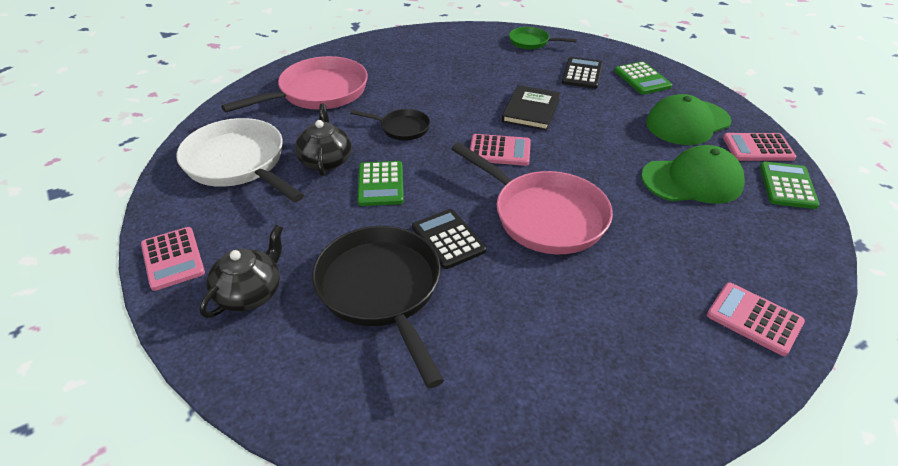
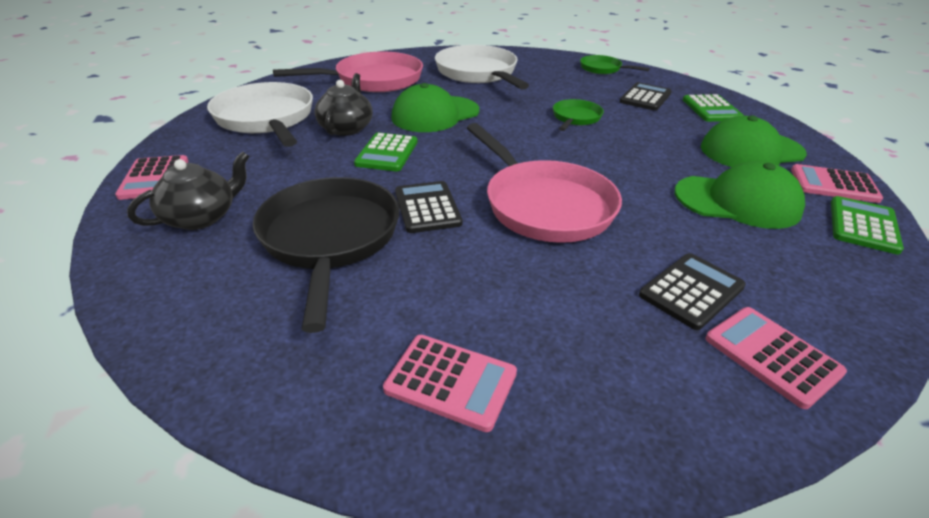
camera: 15 degrees right, 5 degrees down
(402, 128) = (435, 114): black pan -> green cap
(417, 66) = (478, 73): none -> white pan
(499, 151) = (524, 145): pink calculator -> pink calculator (451, 381)
(531, 110) = (575, 118): black book -> green pan
(684, 276) = (691, 291): none -> black calculator

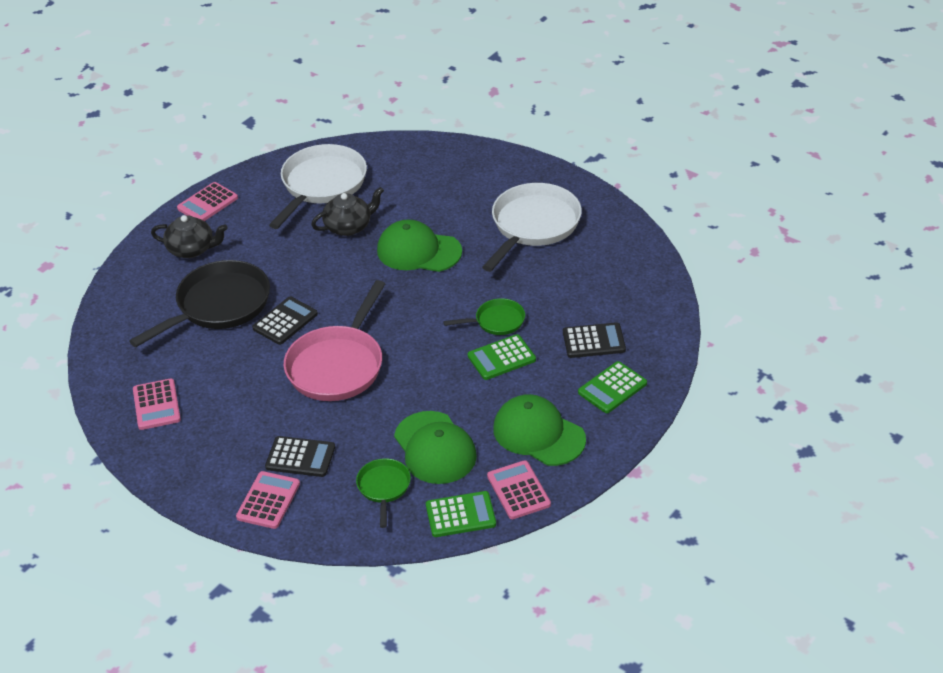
camera: 55 degrees right, 5 degrees up
(374, 80) = (446, 184): pink pan -> none
(387, 153) = (333, 266): green calculator -> green calculator (501, 358)
(603, 69) = (642, 289): green pan -> green pan (384, 488)

